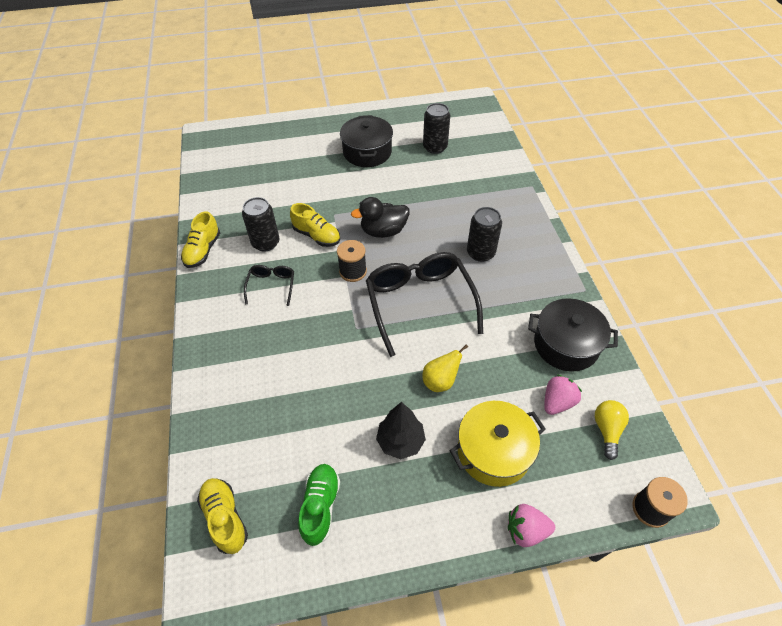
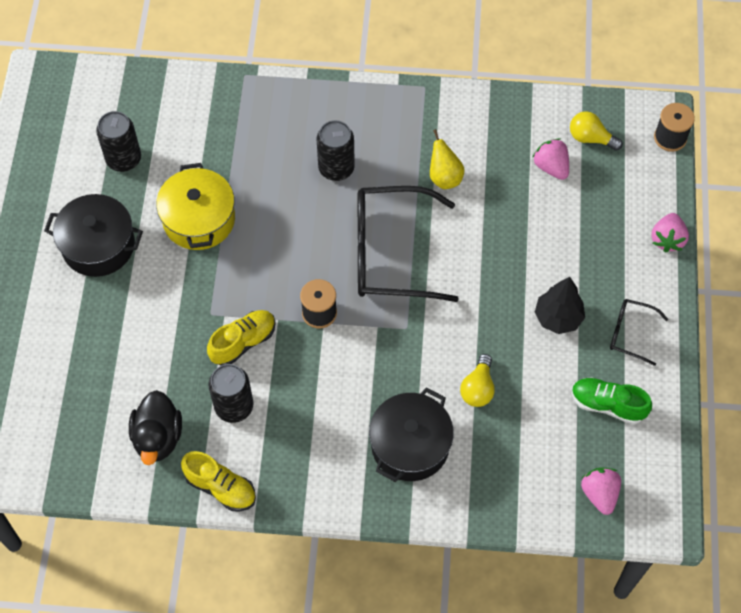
camera: 75 degrees left, 10 degrees up
(225, 518) = (599, 494): yellow shoe -> pink strawberry
(271, 286) = (312, 410): black glasses -> black glasses (630, 333)
(313, 391) = (478, 388): none -> yellow light bulb
(383, 231) = (263, 263): black duck -> black duck (158, 437)
(440, 381) = (499, 262): yellow pear -> yellow pear (444, 177)
(493, 451) = (588, 240): yellow pot -> yellow pot (199, 219)
(566, 344) = (488, 133): black pot -> black pot (410, 445)

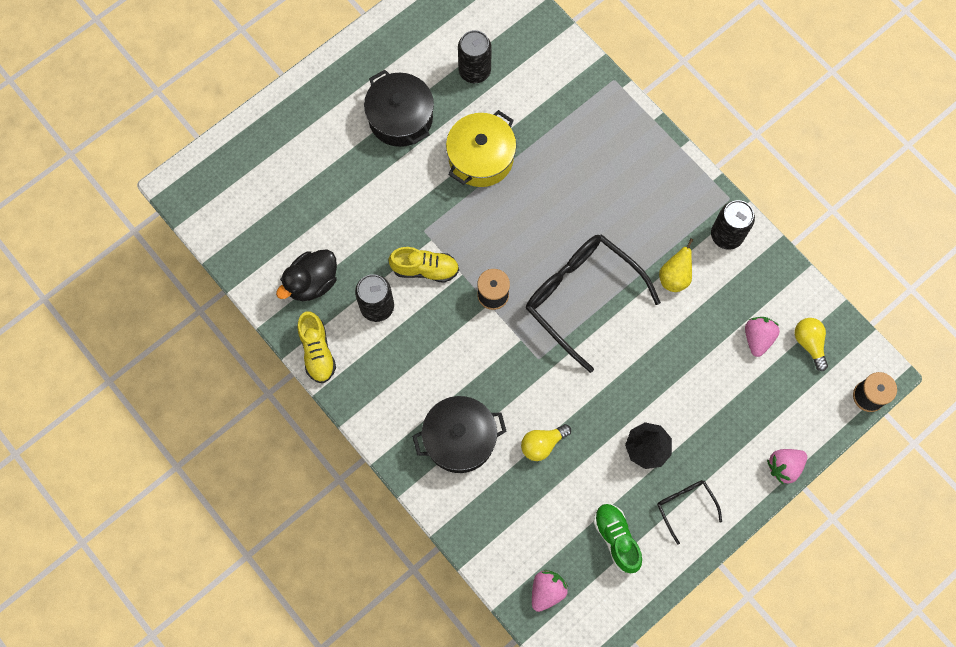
camera: 45 degrees right, 10 degrees up
(336, 168) = (607, 203): black can -> black can (726, 235)

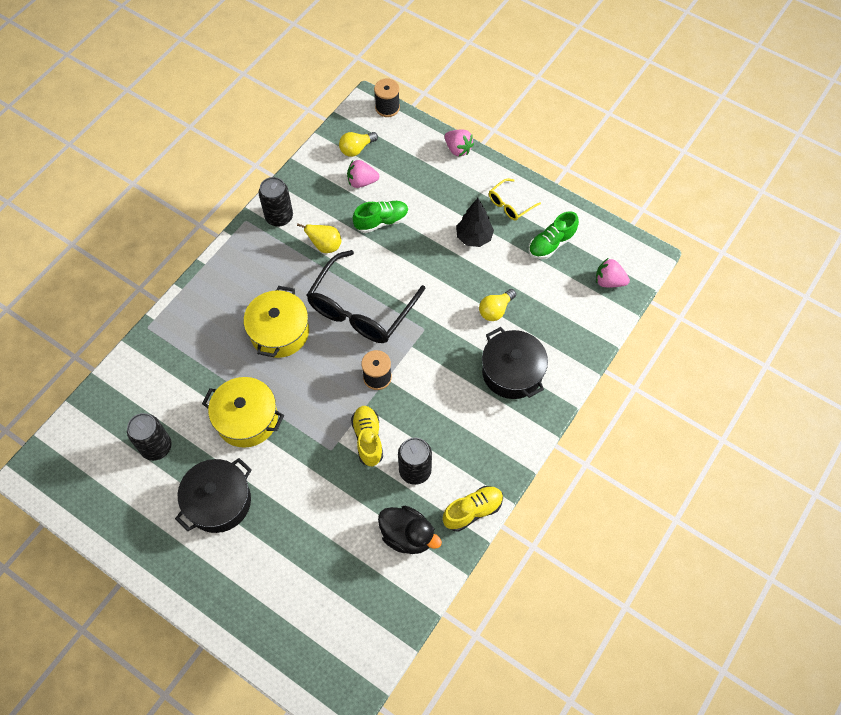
camera: 105 degrees left, 10 degrees down
(542, 444) = (495, 310): yellow light bulb -> yellow light bulb turned 90 degrees clockwise
(574, 207) = (279, 332): none -> yellow pot
(685, 506) = (510, 205): black glasses -> yellow glasses
(694, 347) = (381, 221): none -> green shoe

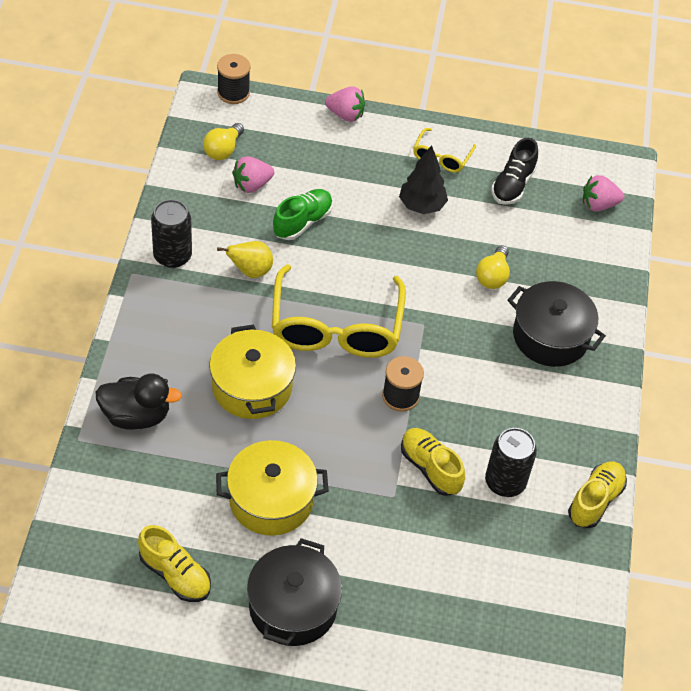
camera: 30 degrees left, 10 degrees down
(156, 447) = (175, 574): black can -> yellow shoe
(361, 309) = (336, 327): black glasses -> yellow glasses
(407, 536) = (539, 556): black duck -> black duck (136, 416)
(551, 244) = (512, 185): green shoe -> black shoe

